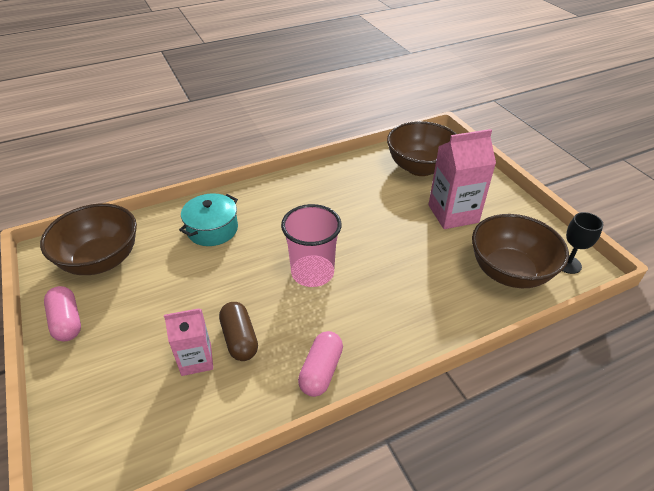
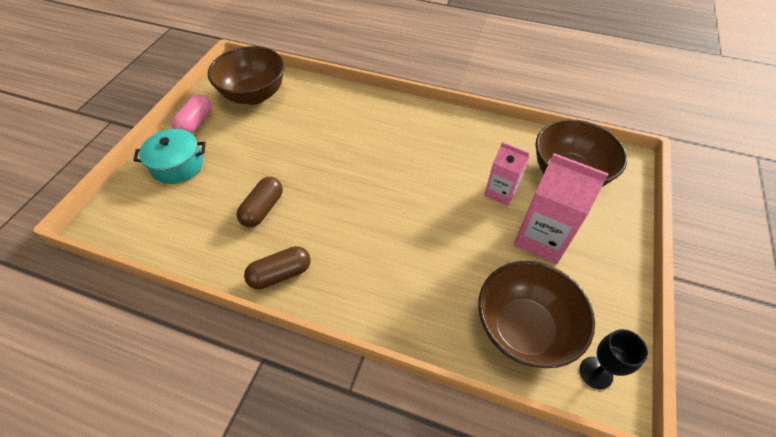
camera: 45 degrees right, 10 degrees up
(196, 359) = (225, 202): pink carton -> pink carton (500, 192)
(212, 229) = (339, 118): turquoise pot -> turquoise pot (178, 165)
(312, 272) = (363, 200): pink cup -> none
(321, 371) = (280, 274): pink capsule -> brown capsule

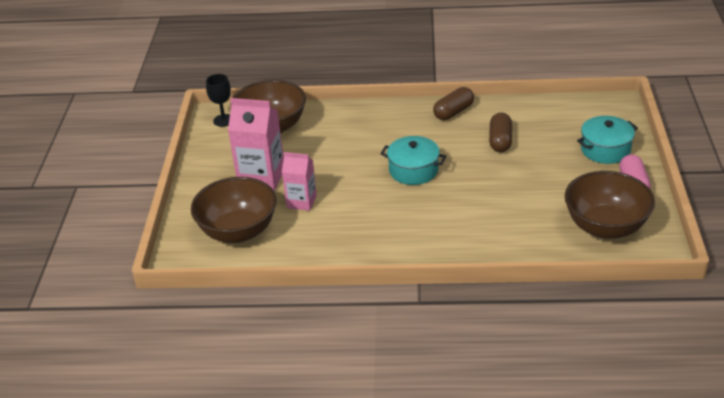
camera: 165 degrees right, 15 degrees down
(374, 197) = (413, 170): none -> turquoise pot

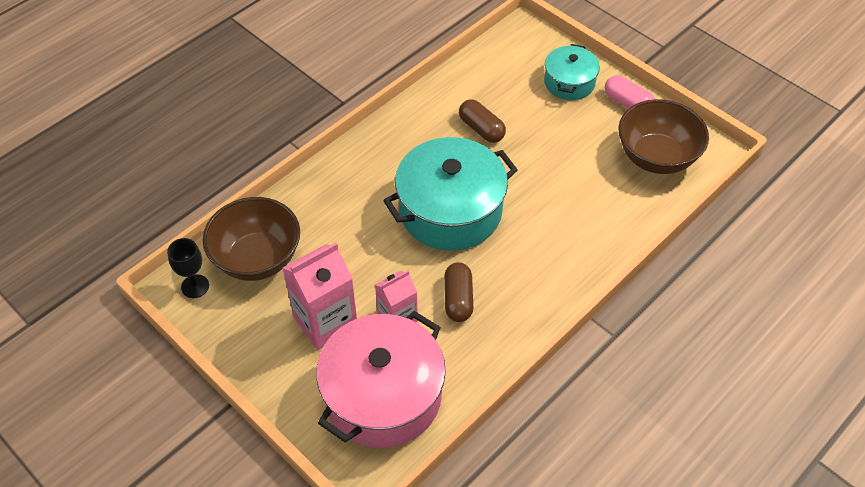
camera: 50 degrees left, 15 degrees up
(238, 231) = (383, 395): brown bowl -> pink pot
(413, 170) = (450, 211): turquoise pot -> turquoise pot, size x1.82
(453, 112) = (405, 125): brown capsule -> brown capsule (458, 299)

